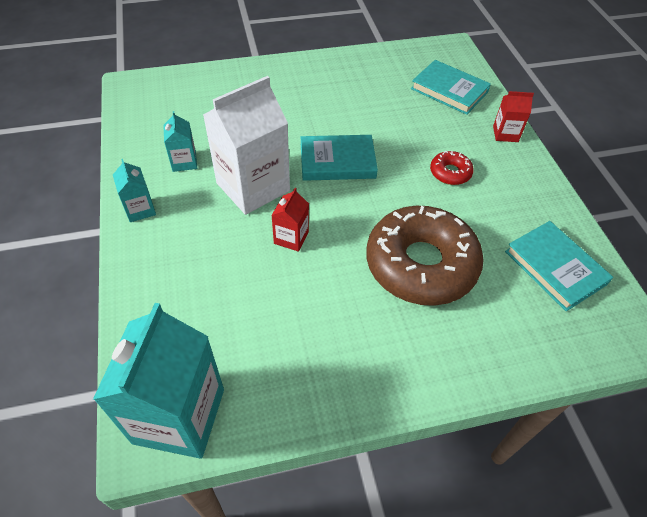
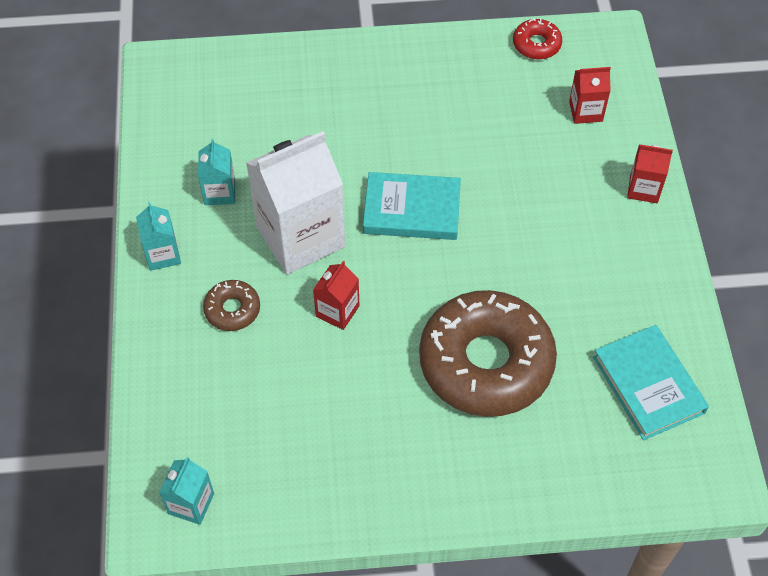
camera: 10 degrees right, 5 degrees up
(179, 416) = (191, 503): turquoise carton -> turquoise carton, size x0.47
(203, 245) = (232, 309): none -> brown donut
(449, 90) = (585, 111): turquoise book -> red carton
(450, 173) = (553, 241): red donut -> red donut (536, 44)

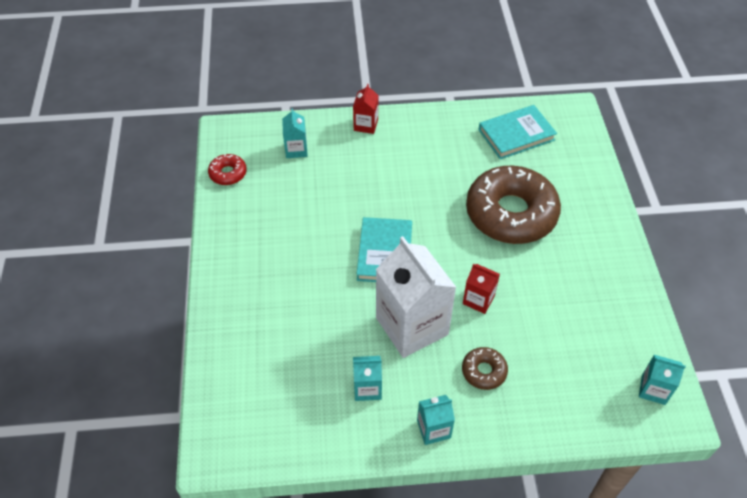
camera: 90 degrees left, 5 degrees down
(585, 111) = (296, 150): red carton -> turquoise carton

